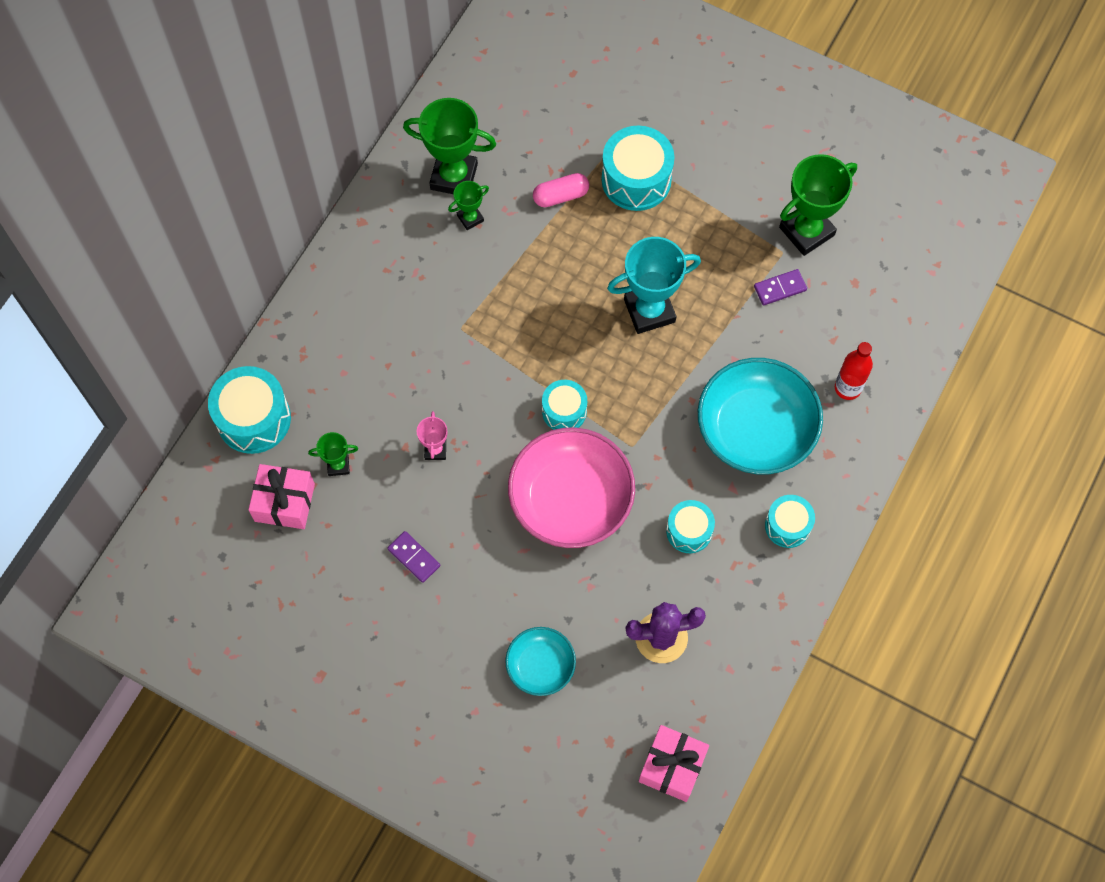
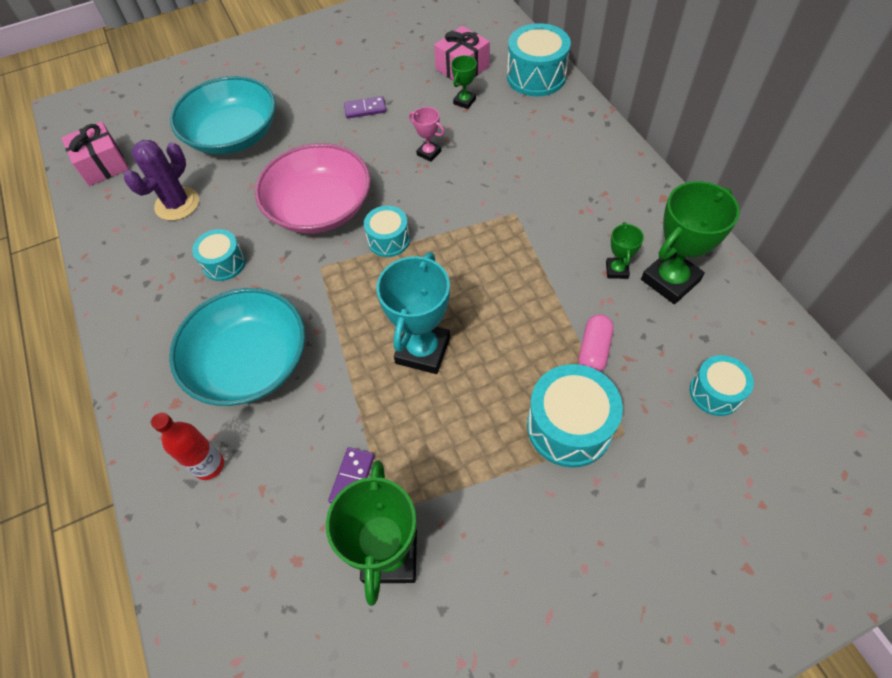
camera: 130 degrees right, 10 degrees down
(540, 665) = (233, 135): turquoise bowl -> turquoise bowl, size x1.86
(787, 525) = (158, 331): turquoise drum -> turquoise drum (715, 392)

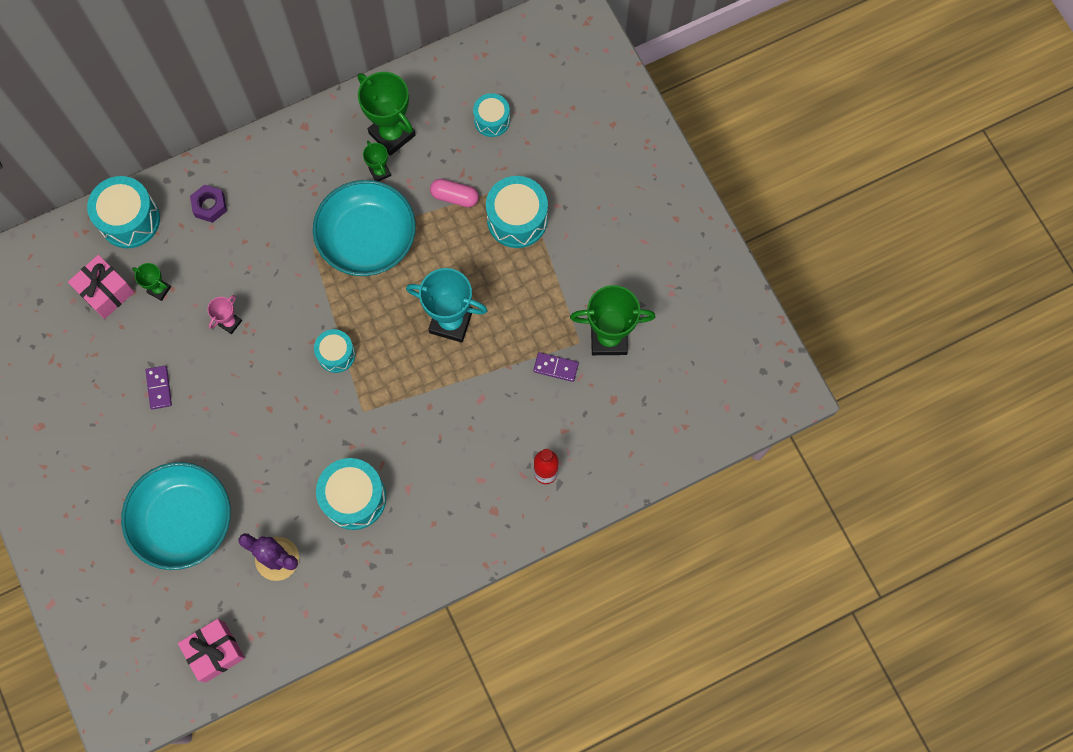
camera: 95 degrees left, 15 degrees up
(224, 263) = (354, 498): turquoise drum -> turquoise drum, size x1.65
(250, 362) = (458, 457): turquoise bowl -> turquoise bowl (367, 238)
(320, 207) = (293, 419): pink bowl -> none
(556, 129) = (209, 206): none -> purple nut
(616, 270) = (380, 172): green trophy -> green trophy turned 60 degrees clockwise

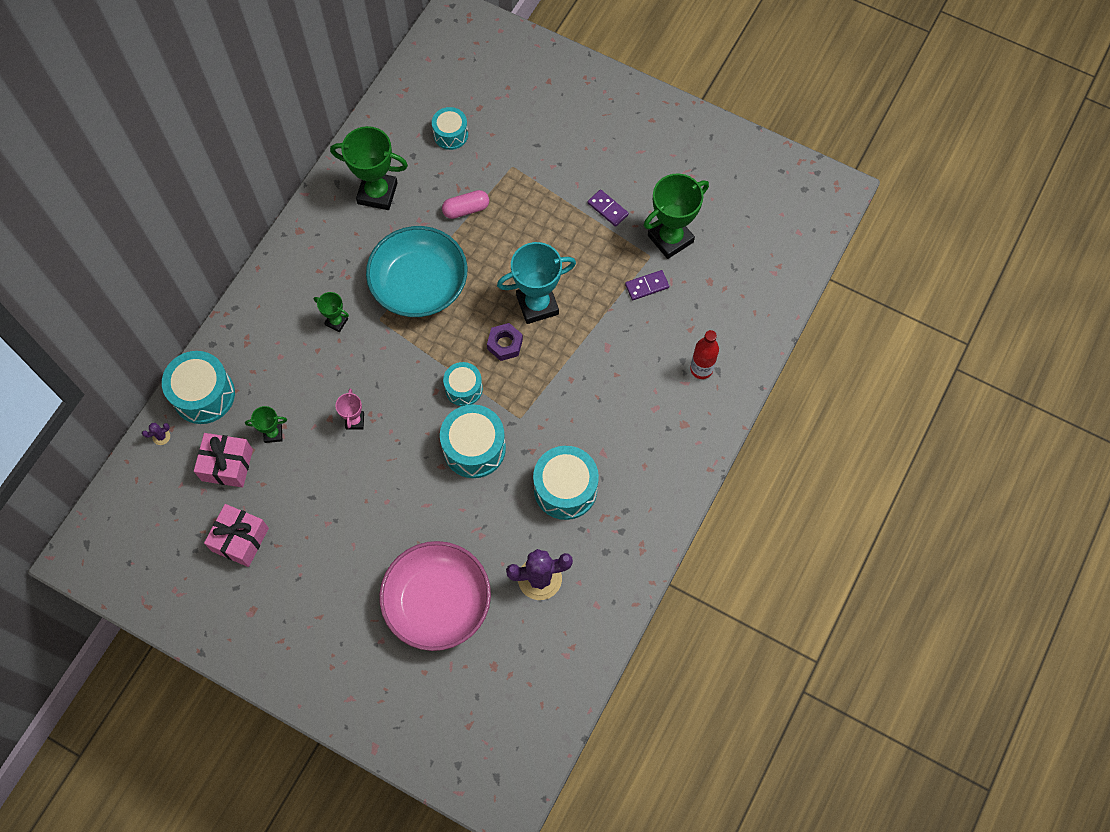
camera: 35 degrees left, 5 degrees down
(73, 233) = (161, 436): none -> purple cactus
(159, 388) = (334, 511): purple domino -> purple domino (607, 209)
(183, 520) = (437, 602): turquoise bowl -> pink bowl
(209, 206) = (266, 341): purple nut -> purple nut (505, 344)
(215, 652) = (546, 687): pink gift -> pink gift (240, 539)
(380, 172) = (390, 228): green trophy -> green trophy (336, 322)
(517, 219) = (529, 196): turquoise drum -> turquoise drum (474, 448)

